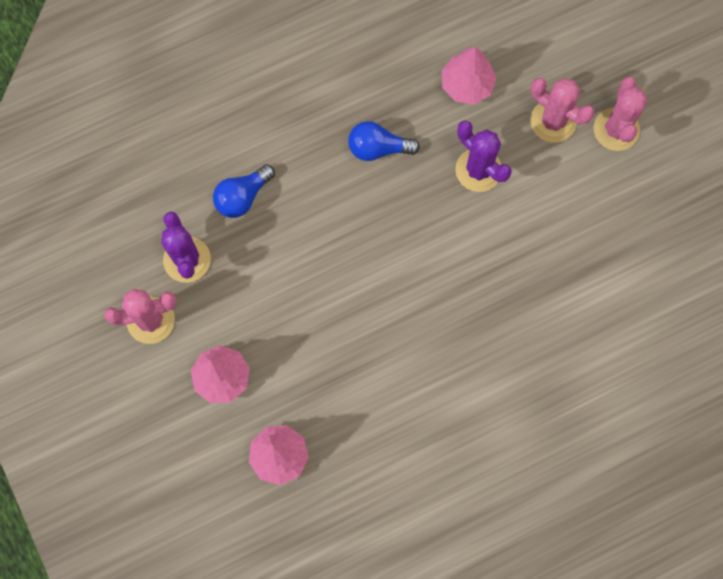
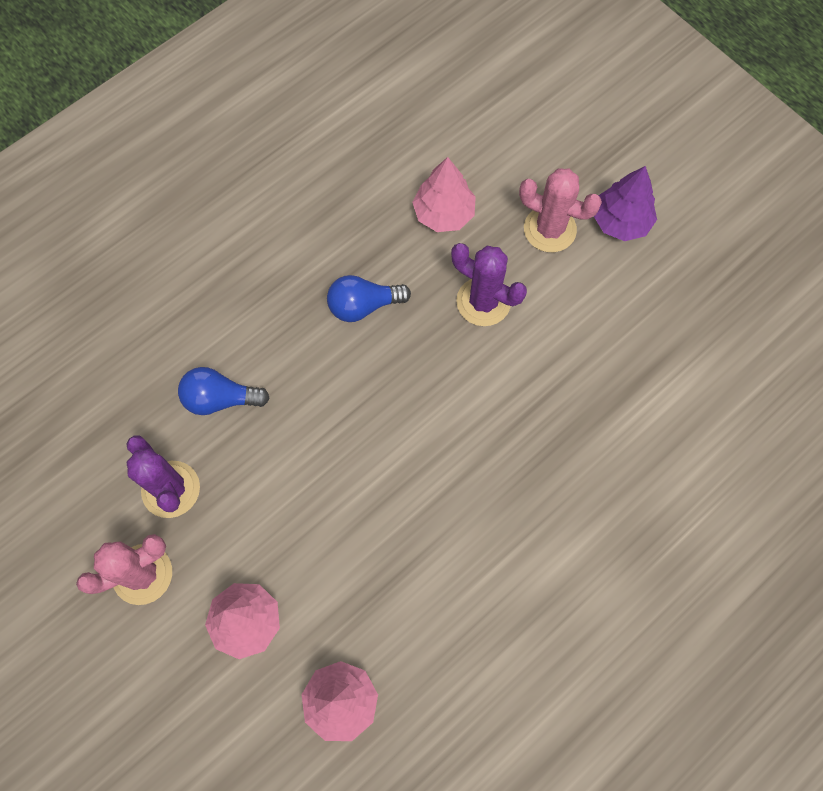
camera: 15 degrees left, 5 degrees down
(242, 197) = (220, 399): blue light bulb -> blue light bulb turned 60 degrees clockwise
(616, 129) = (620, 221): pink cactus -> purple tree

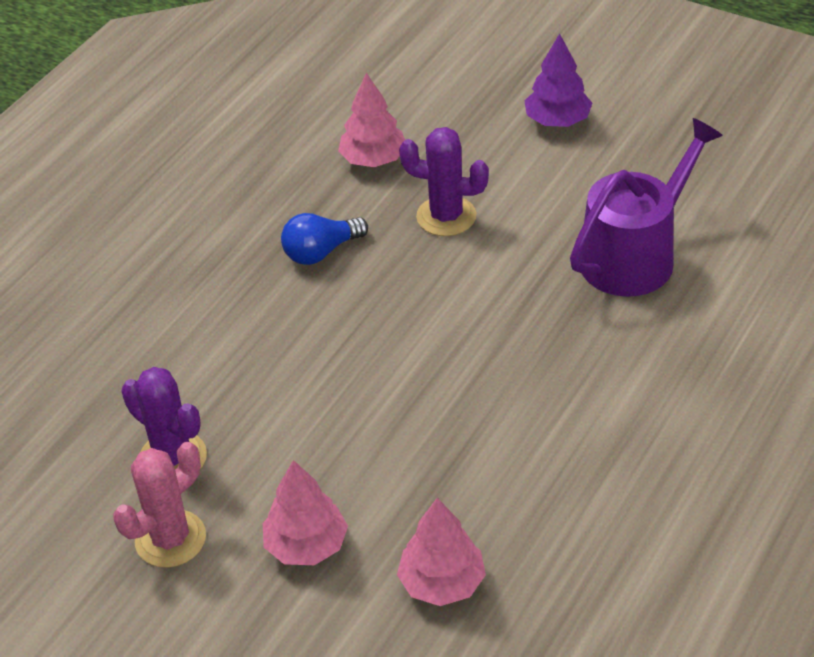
camera: 15 degrees left, 25 degrees down
(220, 399) = (197, 367): blue light bulb -> none
(549, 229) = (488, 144): pink cactus -> none
(630, 404) = (635, 255): none -> purple watering can

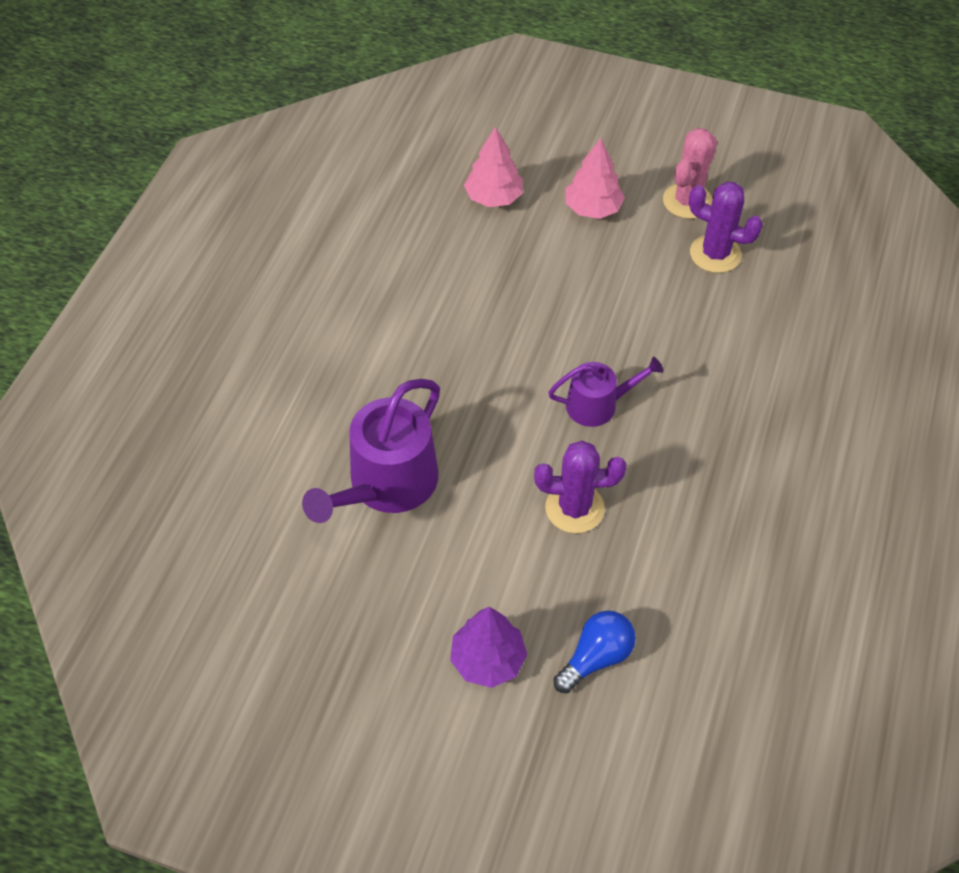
camera: 165 degrees right, 10 degrees up
(321, 252) = (679, 451): blue light bulb -> blue light bulb (596, 657)
(373, 159) = (671, 574): pink tree -> none
(390, 303) = (597, 405): none -> purple watering can

